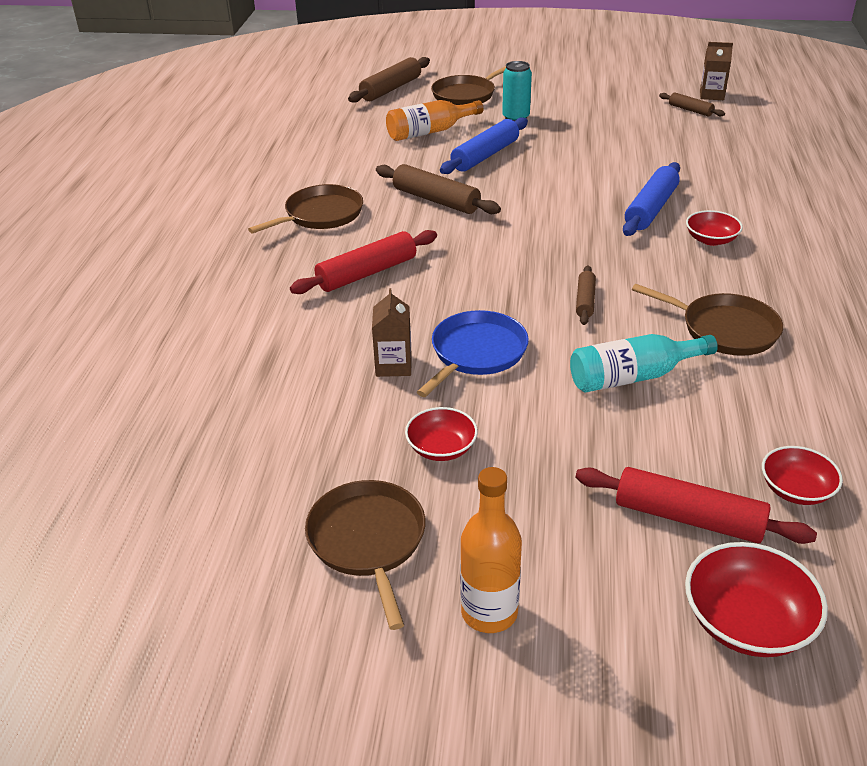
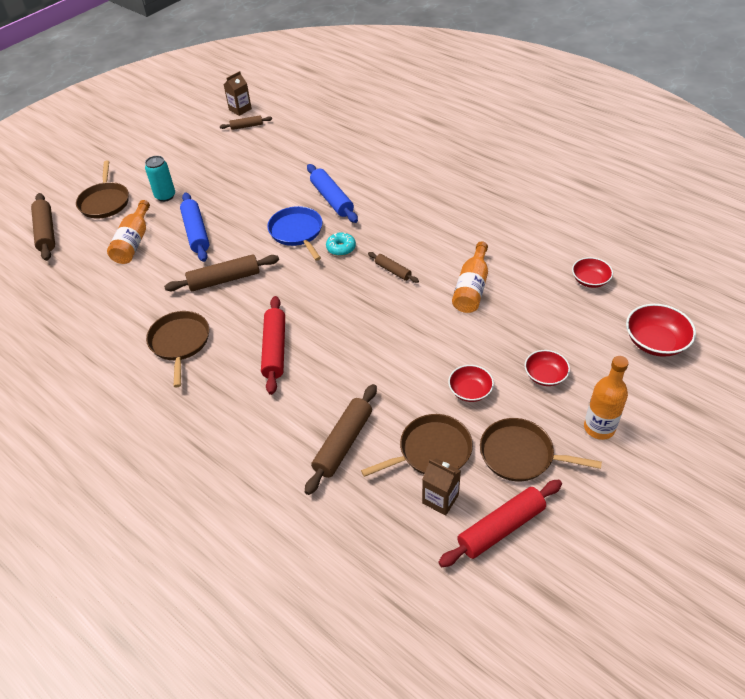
camera: 55 degrees left, 10 degrees up
(269, 378) = (343, 443): none -> brown rolling pin
(393, 365) = (381, 379): brown carton -> brown carton (440, 499)
(476, 353) = (400, 338): blue pan -> blue pan (297, 232)
(576, 249) = (341, 248): none -> turquoise donut
(633, 376) = (471, 288): turquoise bottle -> orange bottle
(688, 518) = (584, 325): red rolling pin -> red rolling pin (501, 528)
(711, 240) = (383, 195): red bowl -> red bowl (545, 376)
(724, 329) = (462, 235): brown pan -> brown pan (431, 451)

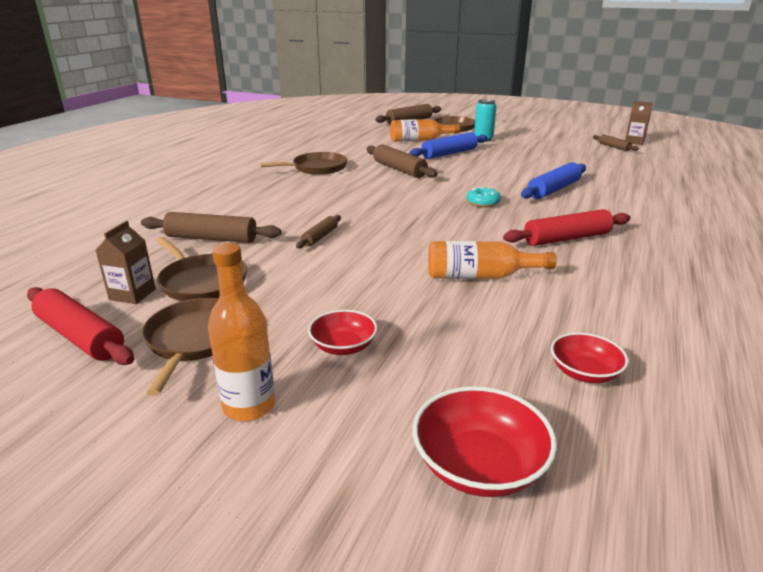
camera: 70 degrees right, 20 degrees down
(274, 349) = (323, 197): red rolling pin -> red rolling pin (566, 238)
(297, 232) = (487, 183): blue pan -> none
(393, 271) = (470, 230): brown rolling pin -> brown rolling pin (320, 237)
(470, 391) = (298, 294): red bowl -> none

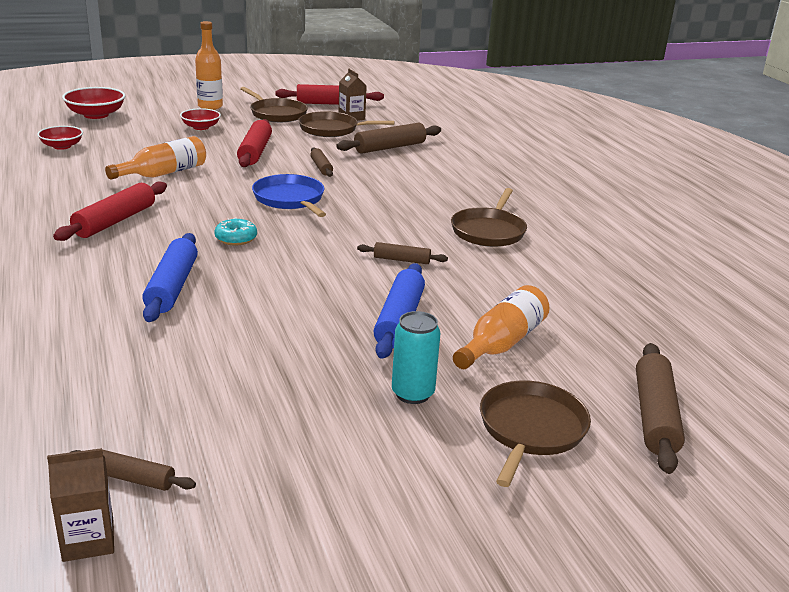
camera: 135 degrees right, 0 degrees up
(346, 275) = (255, 152): none -> red rolling pin
(399, 169) = (401, 260): brown rolling pin -> brown rolling pin, size x0.57
(400, 217) = (290, 199): none -> blue pan

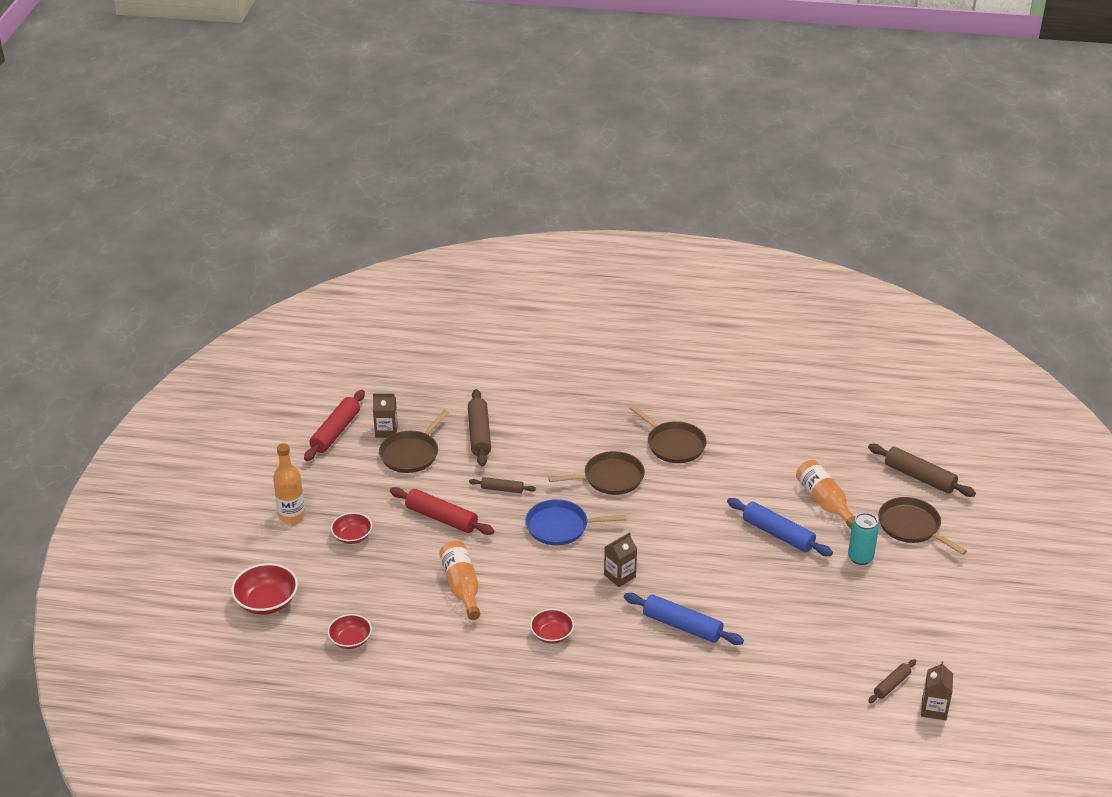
camera: 60 degrees left, 10 degrees up
(115, 221) = (552, 634): red rolling pin -> red bowl
(236, 239) = (619, 576): turquoise donut -> brown carton
(276, 114) = (344, 476): brown pan -> brown pan (610, 478)
(401, 260) = (697, 504): brown rolling pin -> none

